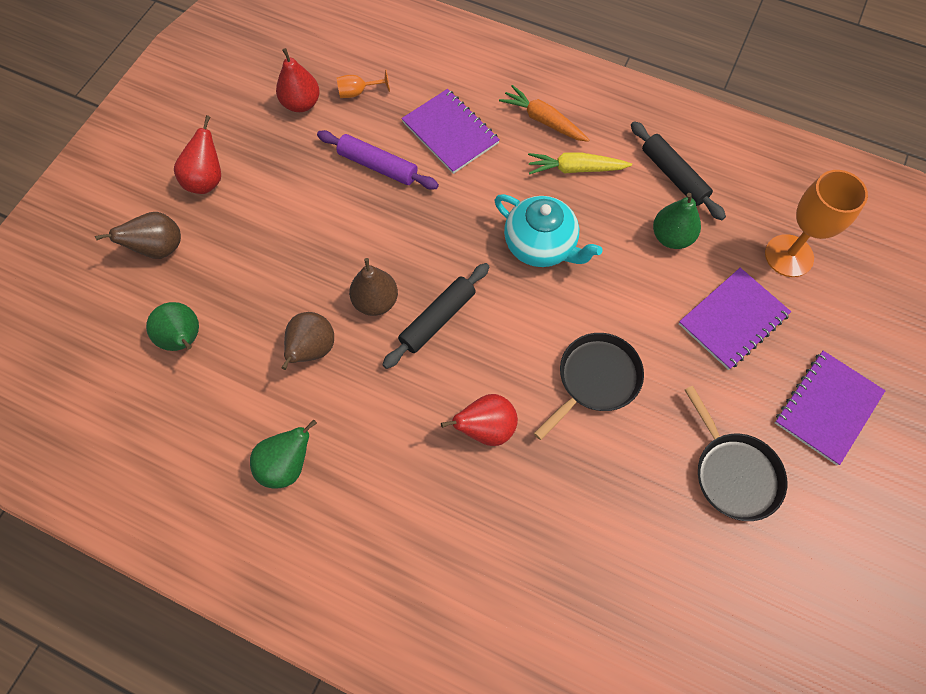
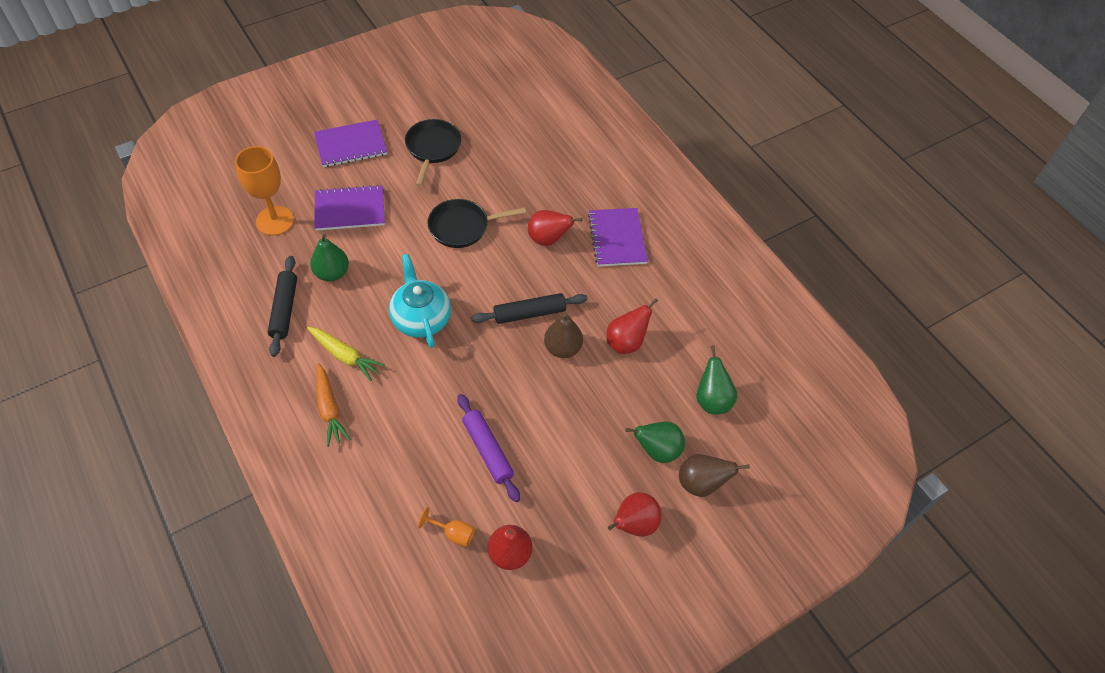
camera: 150 degrees left, 10 degrees down
(287, 465) = (680, 286): green pear -> green pear (657, 450)
(312, 350) = (626, 342): brown pear -> red pear
(450, 132) = (409, 444): purple notebook -> purple notebook (617, 238)

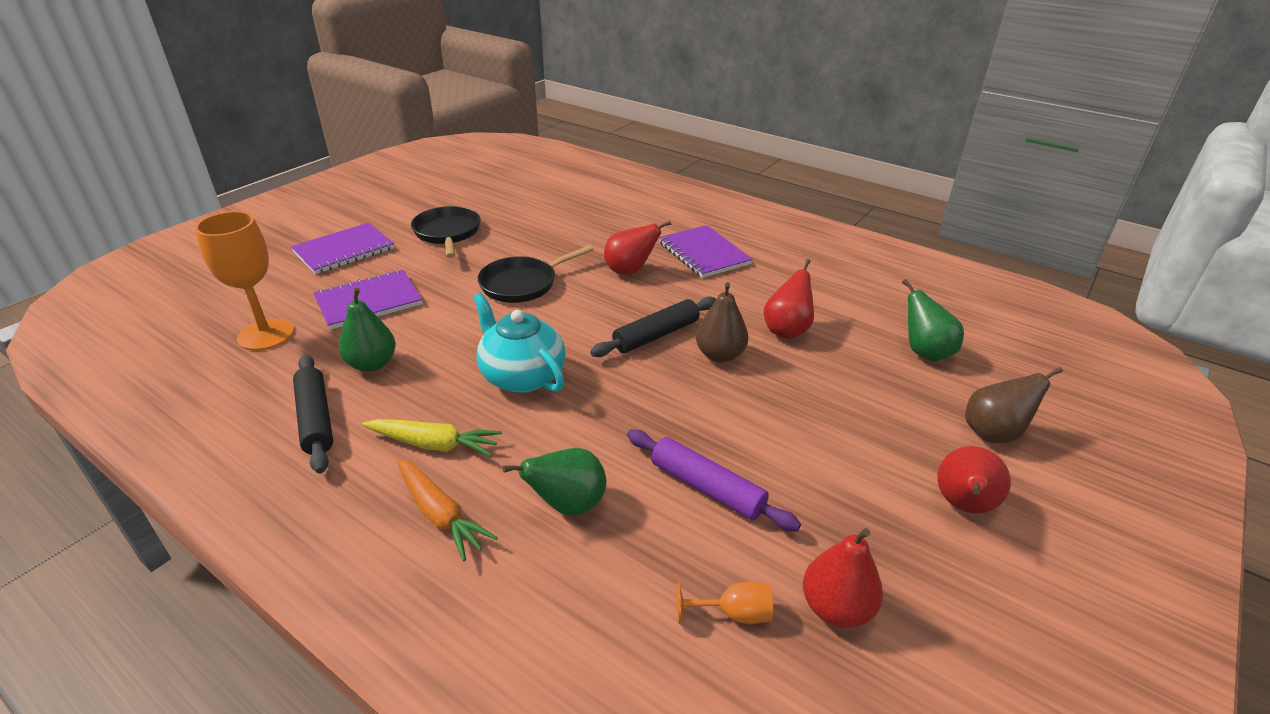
camera: 20 degrees left, 20 degrees down
(657, 450) = (913, 417): green pear -> green pear (568, 505)

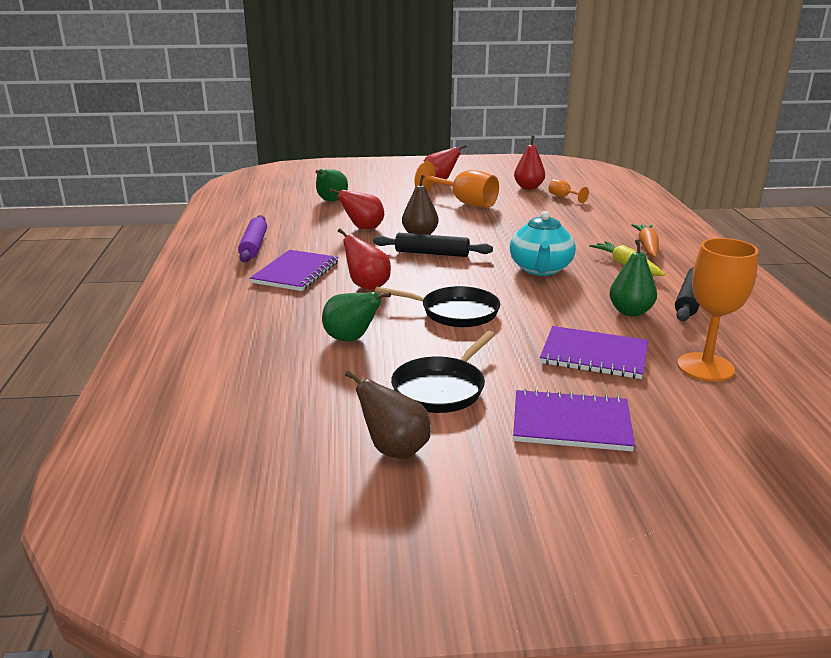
camera: 130 degrees left, 10 degrees down
(568, 505) = (585, 229): green pear -> green pear (351, 339)
(707, 488) = (519, 213): purple rolling pin -> purple rolling pin (254, 246)
(813, 463) = (464, 203): none -> orange goblet
(993, 433) = (380, 184): brown pear -> brown pear (394, 450)

